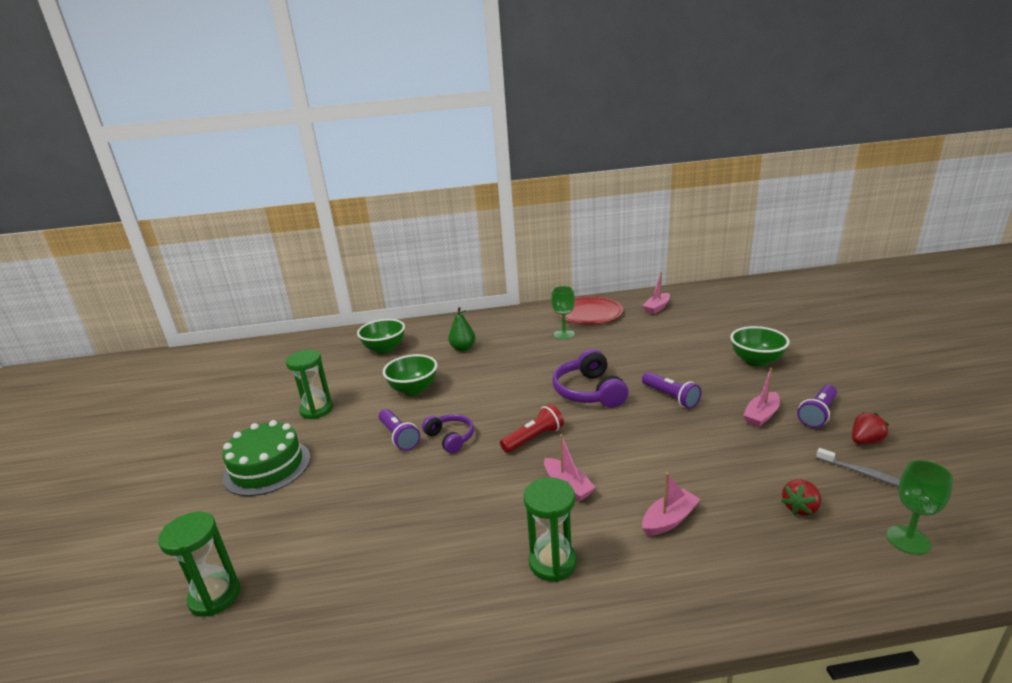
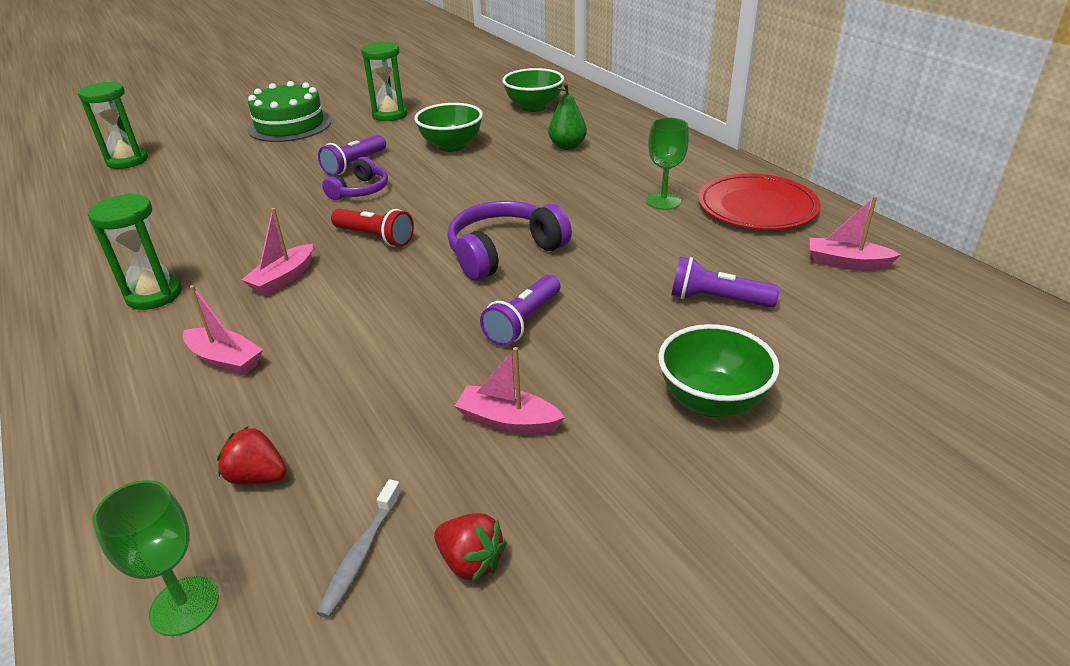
camera: 65 degrees right, 10 degrees up
(818, 414) = (544, 493): purple flashlight -> purple flashlight (717, 300)

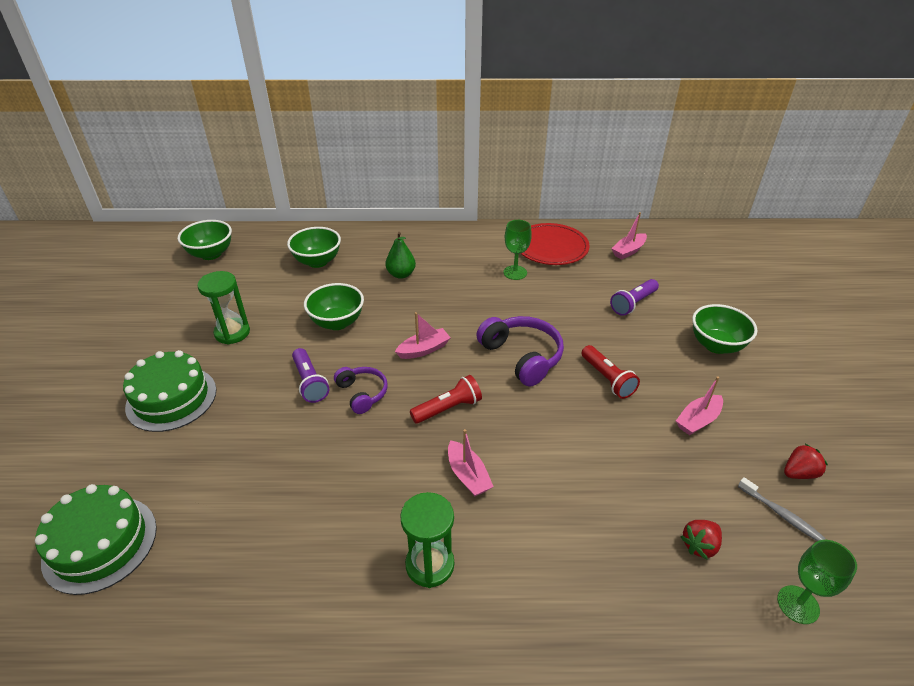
camera: 60 degrees left, 5 degrees up
(127, 161) = (100, 543): green hourglass -> green cake
(225, 360) = (560, 535): pink boat -> pink boat (424, 349)
(486, 70) = (211, 254): none -> green bowl
(504, 252) = (522, 357): purple headphones -> purple headphones turned 150 degrees clockwise
(523, 322) = (607, 379): purple flashlight -> red flashlight

